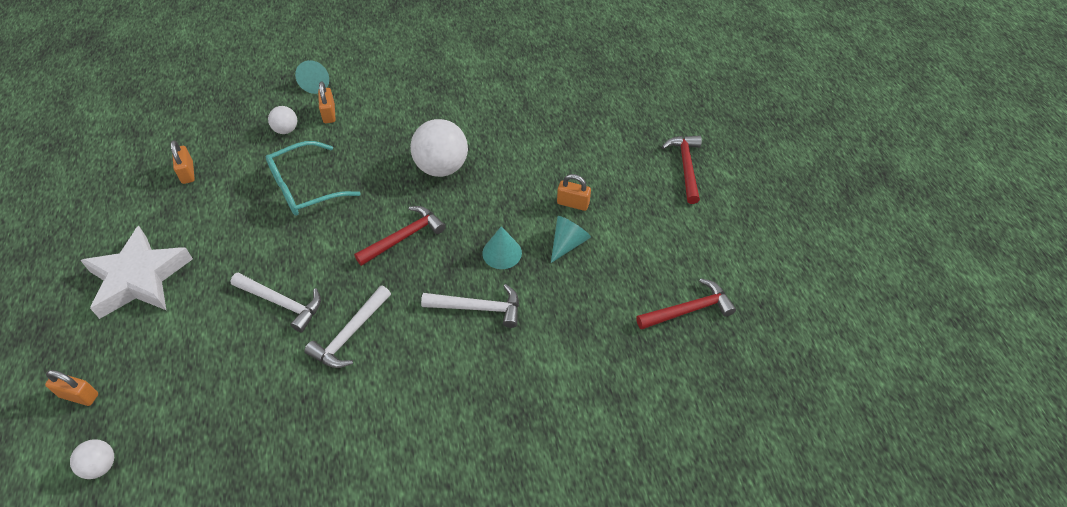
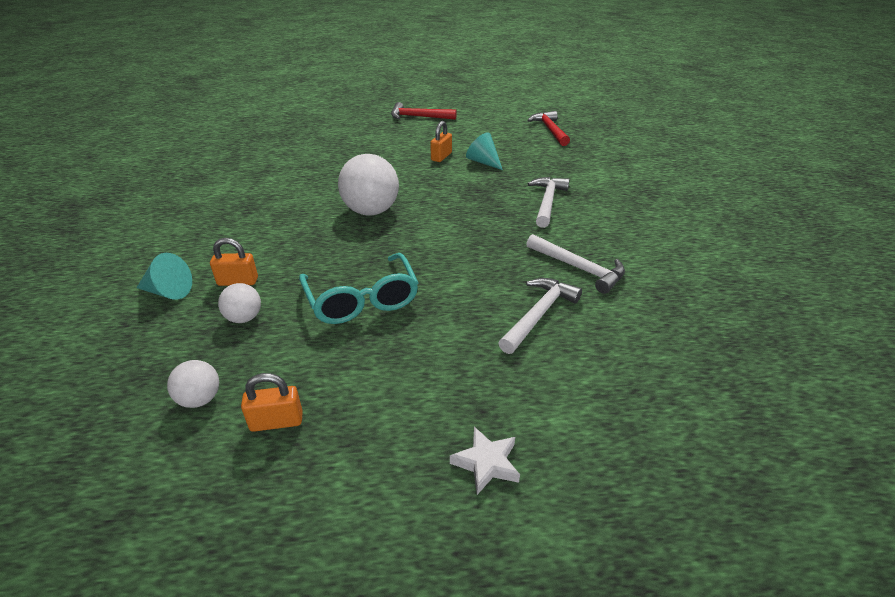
camera: 80 degrees left, 15 degrees down
(79, 395) = (706, 515): orange padlock -> none
(101, 466) = (801, 468): white ball -> white ball (200, 399)
(139, 278) = (486, 463): white star -> white star, size x0.44
(404, 237) = (458, 235): red hammer -> none
(502, 253) = (488, 188): turquoise cone -> none

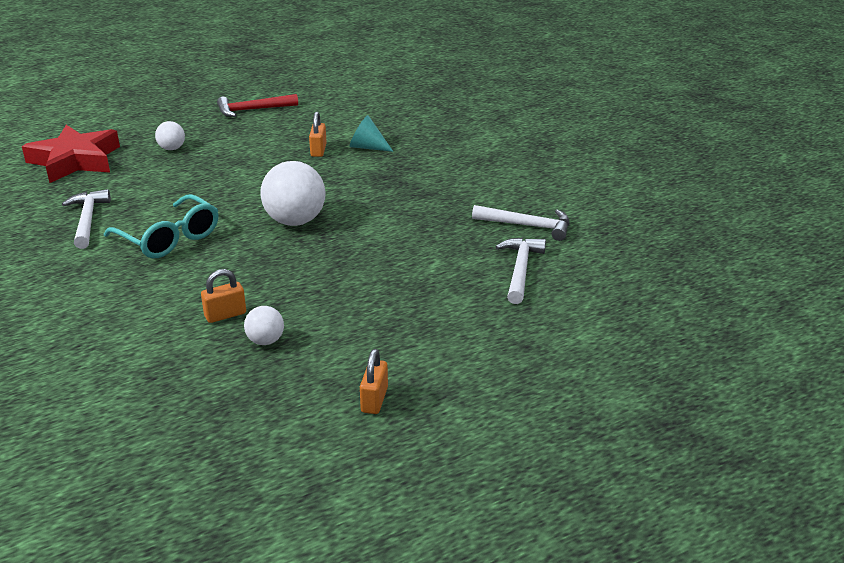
camera: 25 degrees left, 5 degrees down
(168, 291) = (163, 341): turquoise cone -> none
(200, 399) = (293, 406): white ball -> white ball (172, 148)
(262, 129) = (75, 160): none -> red star
(276, 421) = (374, 400): orange padlock -> orange padlock turned 45 degrees counterclockwise
(362, 300) = (361, 298): turquoise glasses -> turquoise glasses (170, 238)
(486, 463) = (553, 375): white star -> none
(547, 202) = (459, 174): white hammer -> white hammer (87, 220)
(550, 130) = (409, 99): red hammer -> none

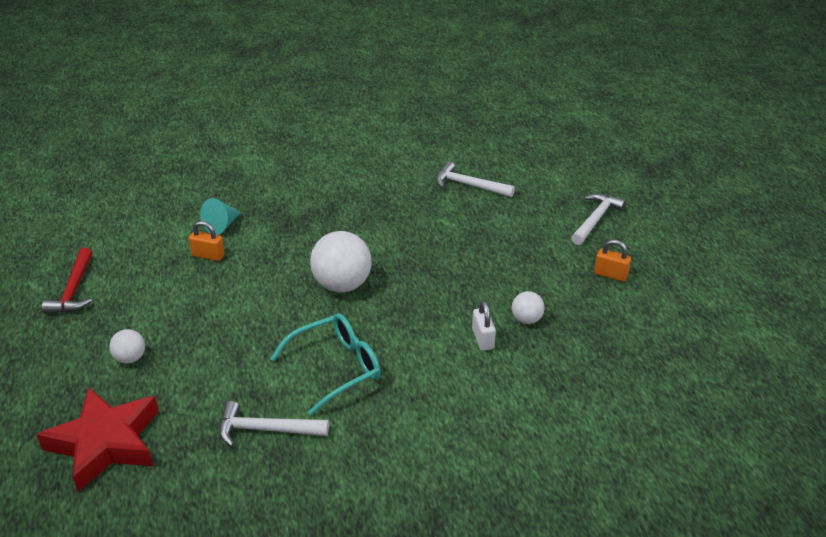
camera: 75 degrees left, 5 degrees up
(225, 315) = (483, 339): orange padlock -> white padlock
(527, 226) = (408, 170): white hammer -> white hammer (595, 219)

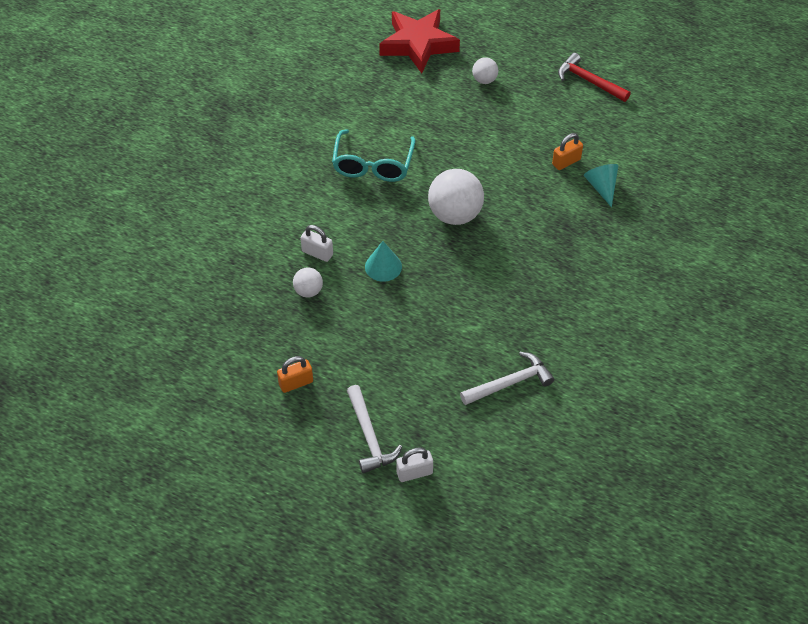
camera: 130 degrees right, 15 degrees up
(266, 430) = (356, 108): white hammer -> none
(447, 293) = (383, 266): none -> turquoise cone
(590, 189) = (414, 473): none -> white padlock

